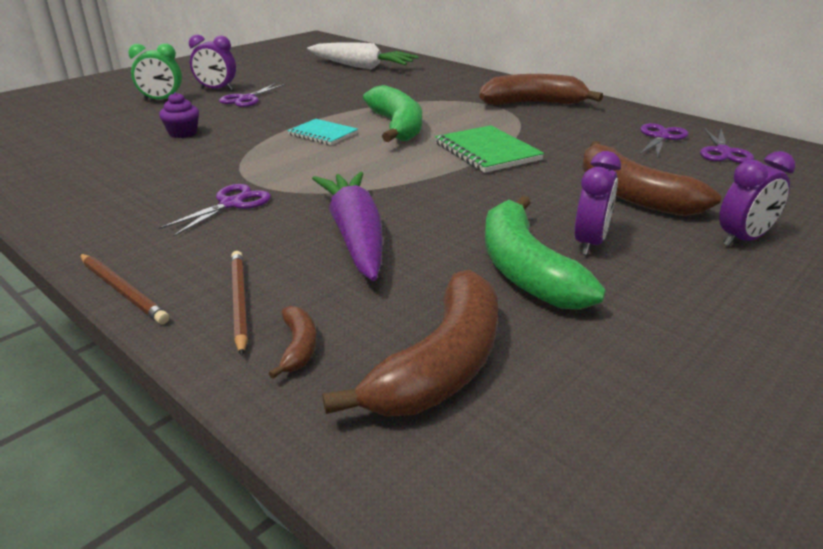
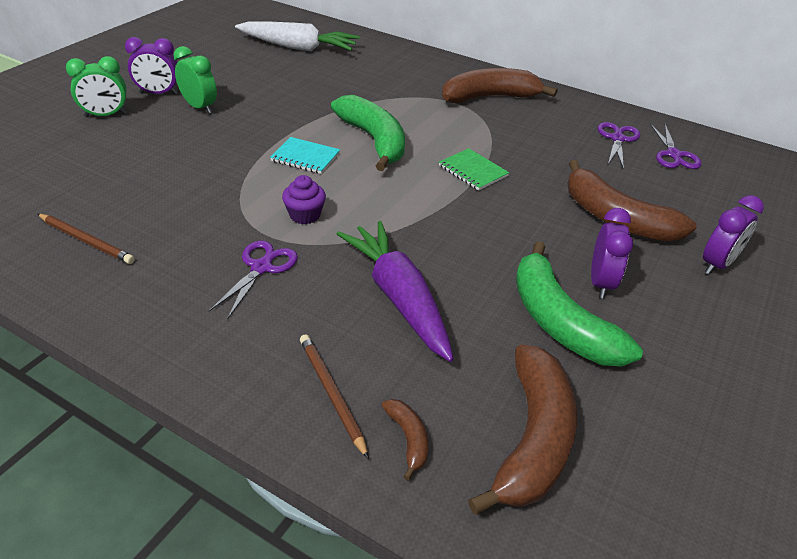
camera: 15 degrees left, 10 degrees up
(122, 290) = (214, 395): brown pencil -> brown pencil (86, 241)
(183, 133) = (157, 167): purple cupcake -> purple cupcake (305, 215)
(246, 99) = (200, 107): purple scissors -> green clock
(487, 152) = (473, 171): green notebook -> green notebook, size x0.66

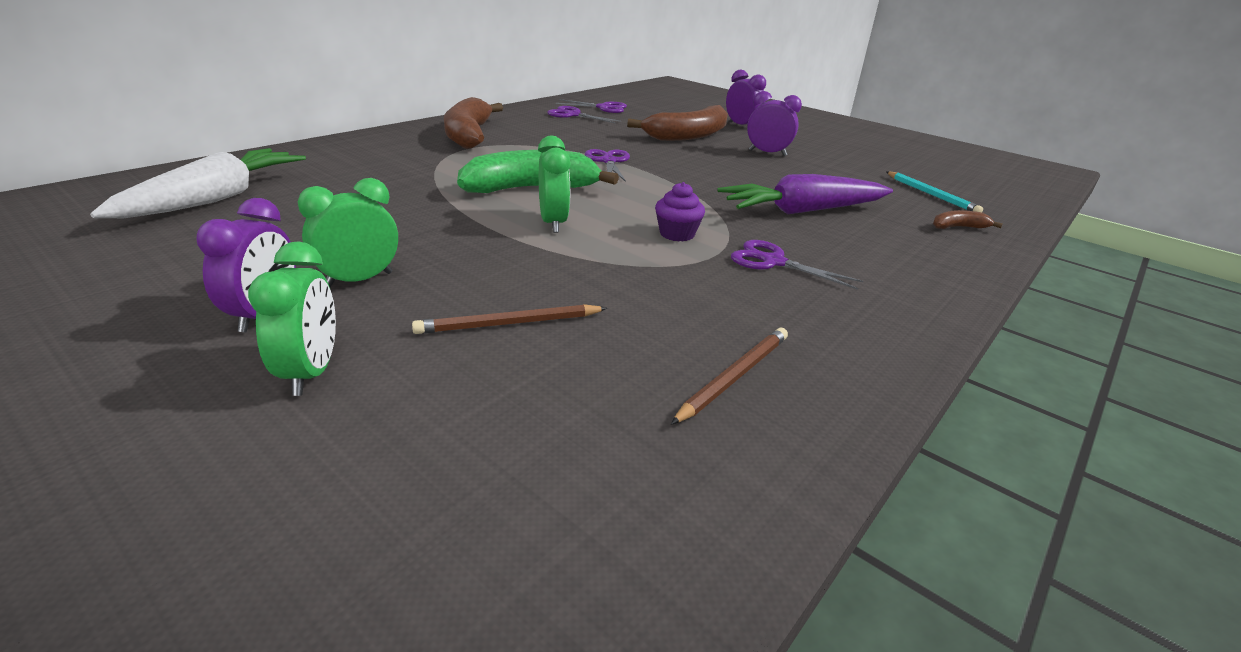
camera: 80 degrees left, 10 degrees down
(305, 157) = (553, 223): turquoise notebook -> green clock
(331, 393) = (931, 247): brown pencil -> brown pencil (509, 324)
(473, 171) = (608, 161): green notebook -> purple scissors
(532, 438) = (931, 195): brown banana -> turquoise pencil
(559, 321) = (814, 170): green banana -> none

